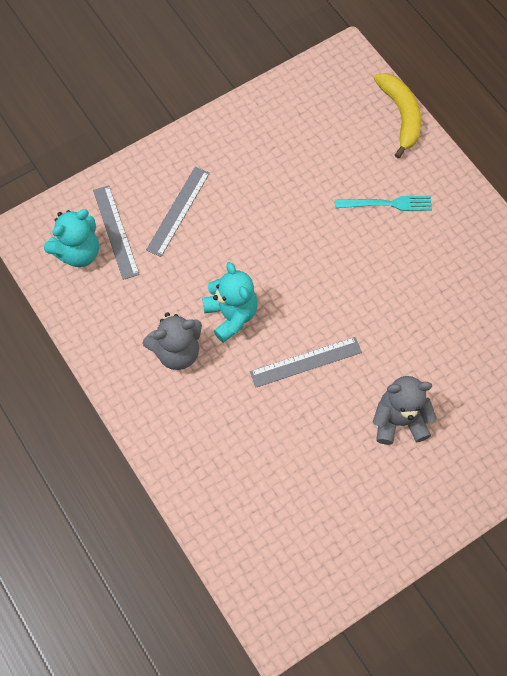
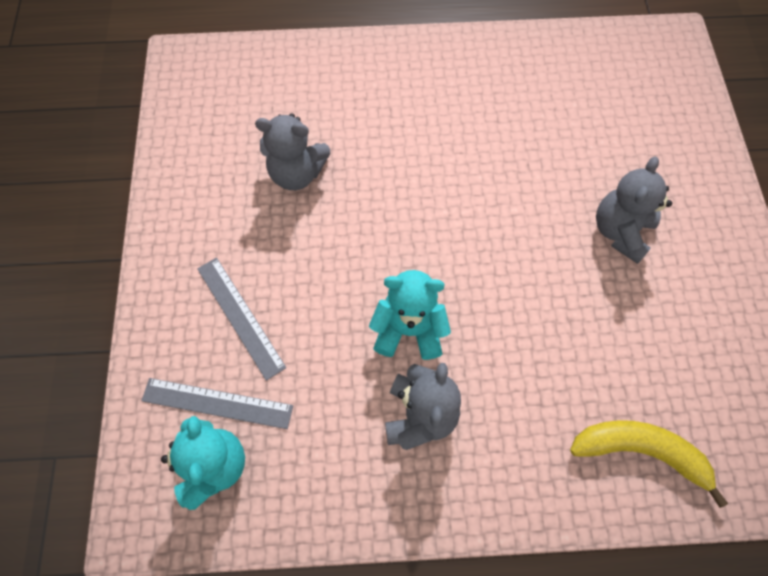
camera: 60 degrees left, 0 degrees up
(304, 183) = (297, 173): none -> grey teddy bear
(306, 362) = (508, 283): grey ruler -> none
(387, 204) = (372, 114): turquoise fork -> none
(401, 116) = (284, 51): yellow banana -> yellow banana (641, 451)

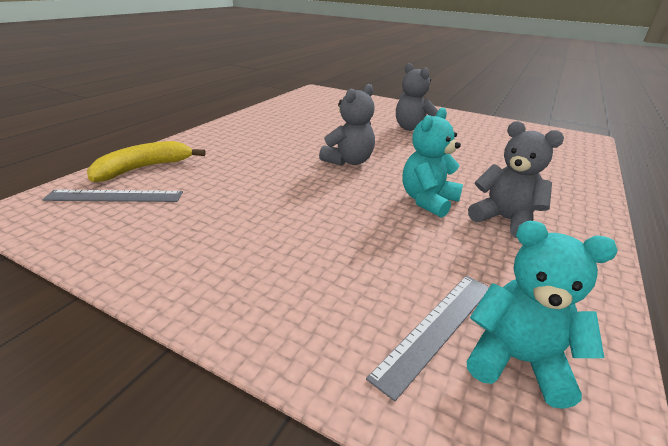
camera: 60 degrees left, 35 degrees down
(240, 317) = (345, 275): grey ruler -> grey ruler (114, 196)
(297, 173) = (237, 198): grey teddy bear -> grey teddy bear (349, 161)
(641, 451) = (558, 164): yellow banana -> yellow banana (144, 168)

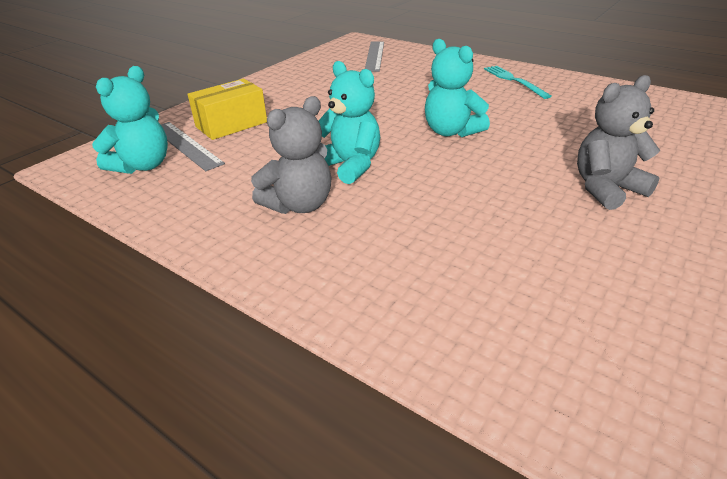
camera: 100 degrees right, 5 degrees up
(144, 168) = (421, 57): yellow banana -> none
(240, 134) = (514, 81): none -> turquoise fork
(349, 161) = (451, 131): grey teddy bear -> turquoise teddy bear
(358, 294) = (231, 124): none -> yellow box

